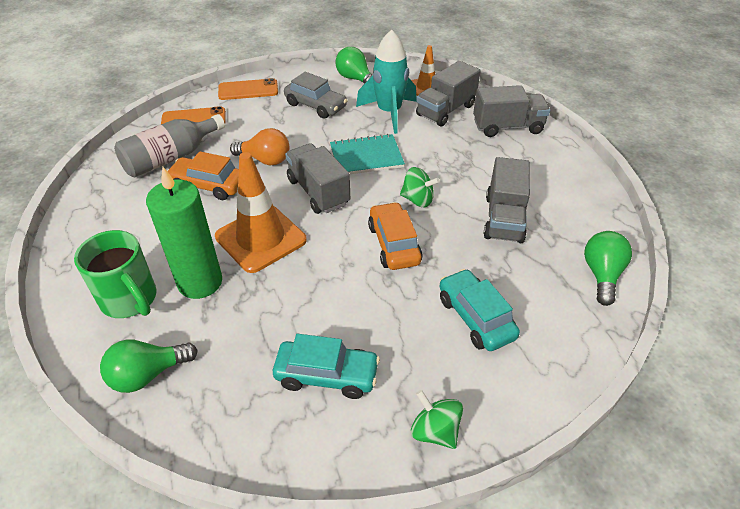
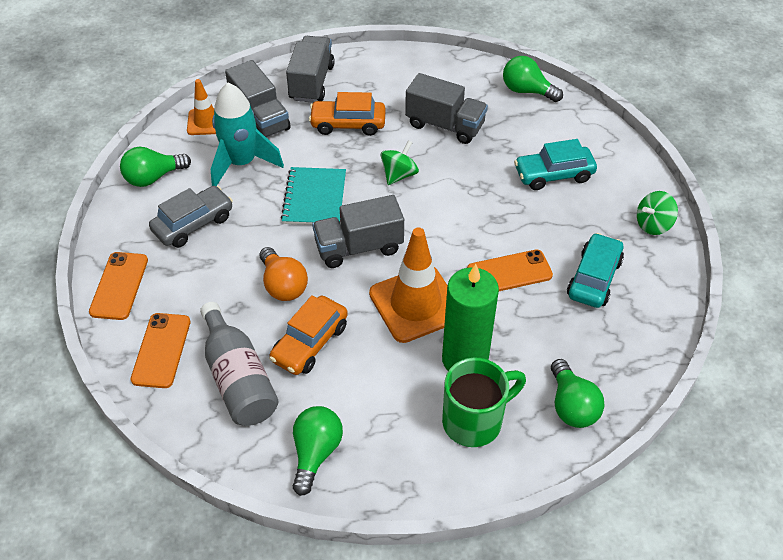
camera: 75 degrees left, 5 degrees up
(102, 209) = (316, 453): none -> green light bulb
(265, 160) = (283, 285): orange light bulb -> orange light bulb turned 120 degrees clockwise
(315, 299) = (509, 272): none -> orange phone
(394, 244) = (455, 205): orange car -> orange car (348, 124)

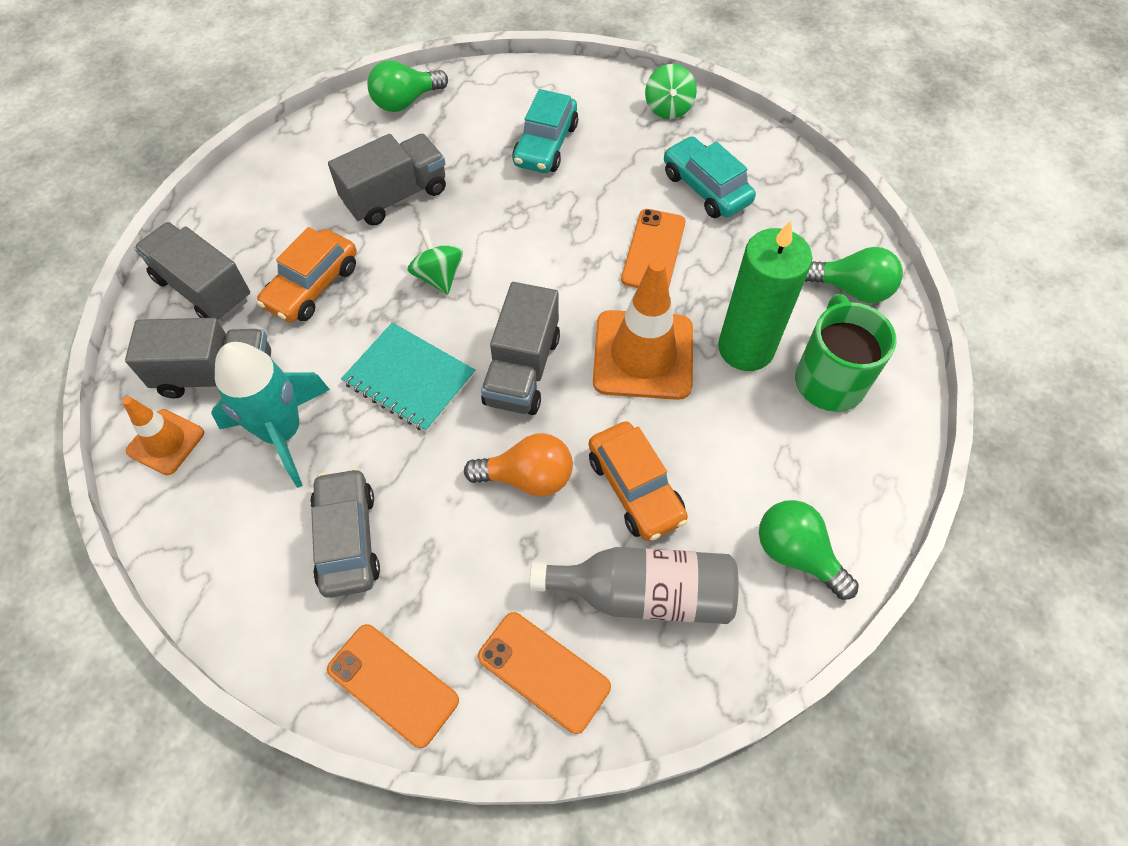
camera: 60 degrees left, 10 degrees up
(153, 177) = (218, 555): green light bulb -> none

